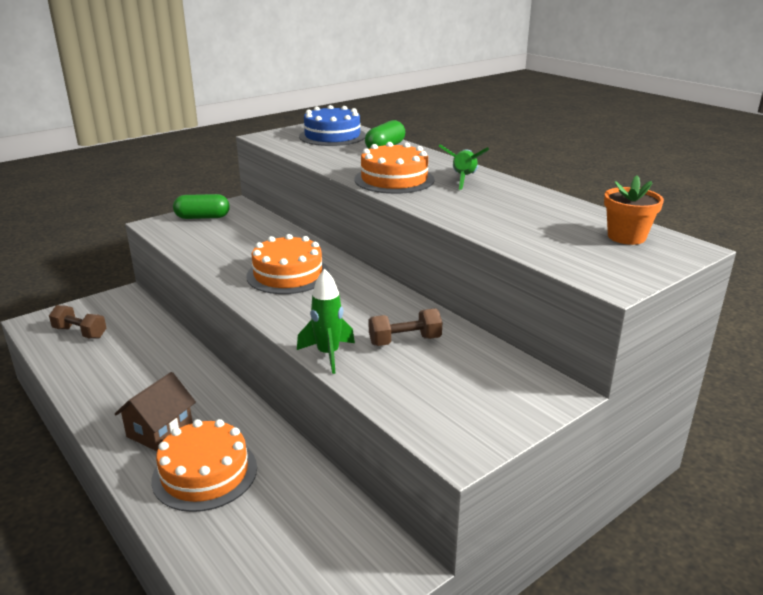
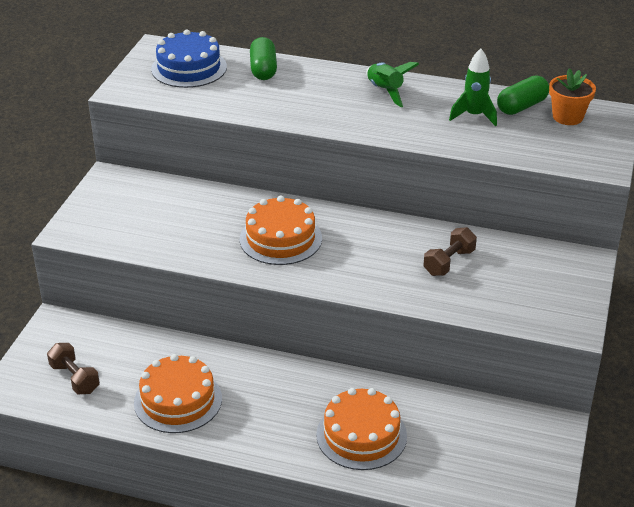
camera: 35 degrees left, 10 degrees up
(80, 333) = (75, 378): brown dumbbell -> brown dumbbell turned 60 degrees clockwise
(160, 430) = (282, 423): brown house -> none
(202, 217) = (103, 205): green capsule -> green capsule (522, 106)
(328, 354) = (411, 298): green rocket -> green rocket (474, 116)
(394, 179) = (330, 112): orange cake -> orange cake (178, 400)

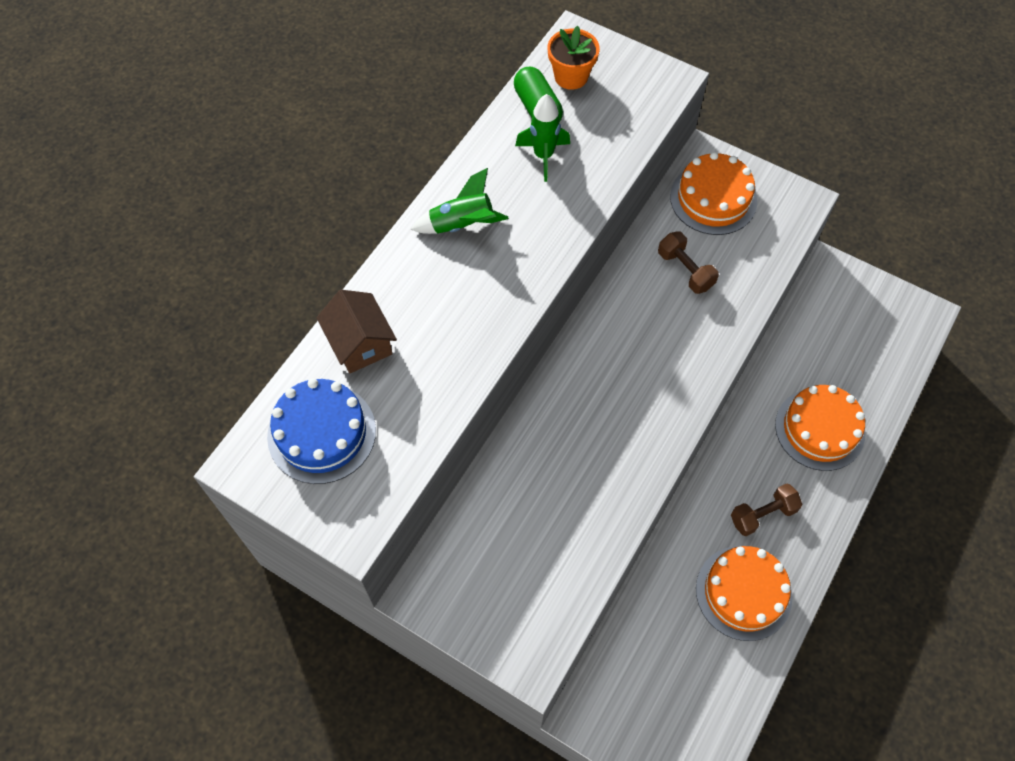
camera: 75 degrees left, 25 degrees up
(75, 378) = (688, 701): brown dumbbell -> brown dumbbell (762, 514)
(263, 69) = (360, 343): green capsule -> brown house
(280, 239) = (606, 419): orange cake -> orange cake (713, 199)

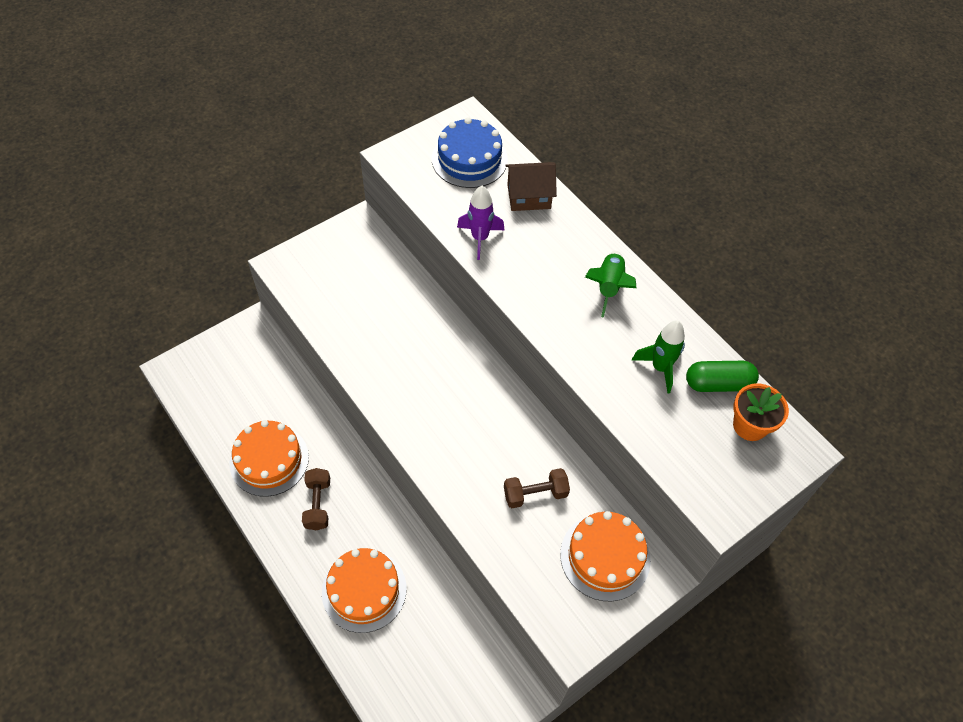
camera: 110 degrees right, 5 degrees down
(450, 372) = (480, 238): none -> purple rocket

